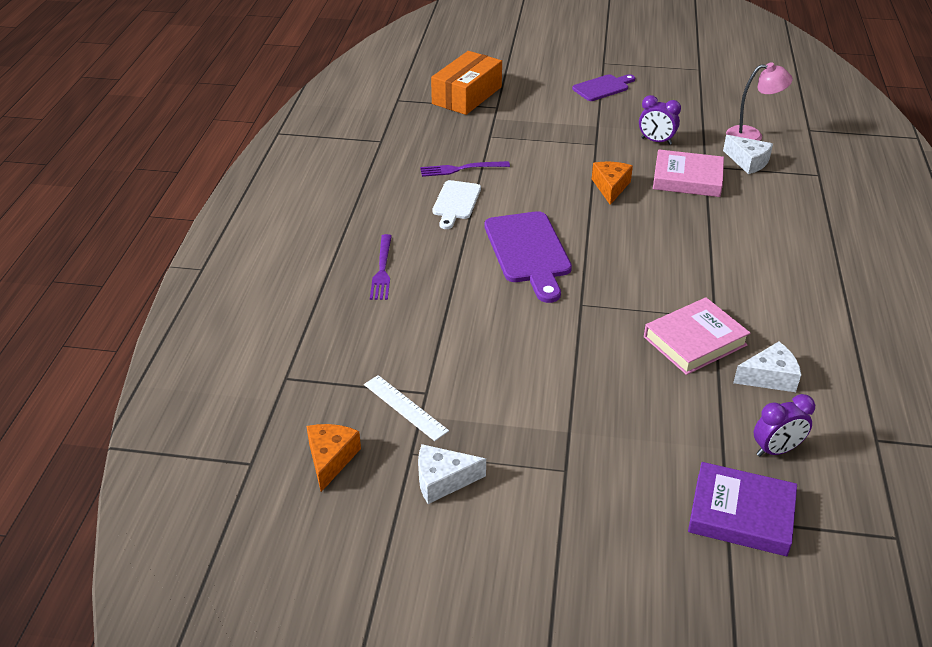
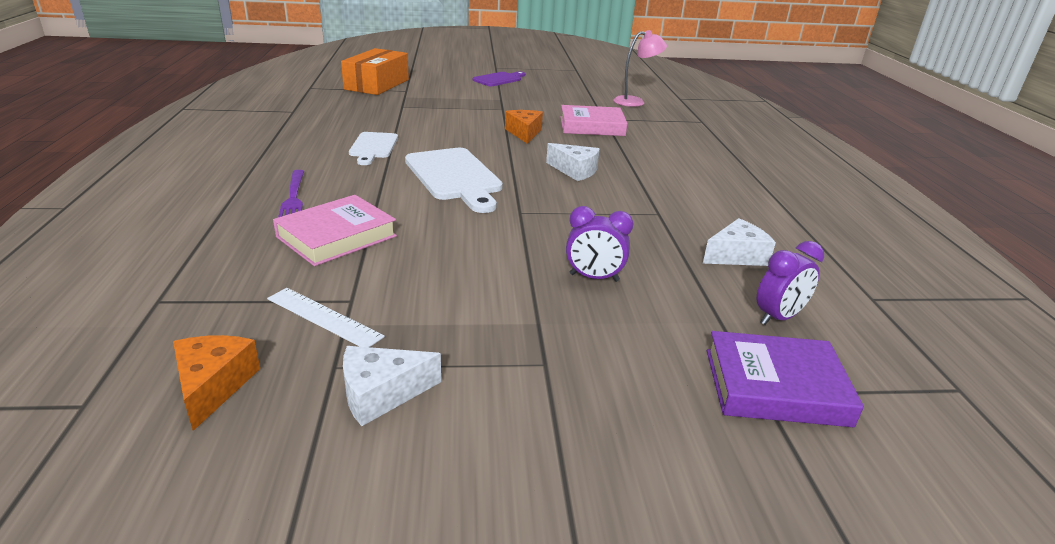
camera: 15 degrees left, 10 degrees down
(461, 169) = (376, 126): purple fork -> none
(528, 252) = (454, 177): purple cutting board -> white cutting board
(656, 141) = (555, 106): purple clock -> purple clock (594, 277)
(694, 341) = (647, 233): pink book -> pink book (336, 236)
(748, 162) = (639, 116): white cheese -> white cheese (575, 171)

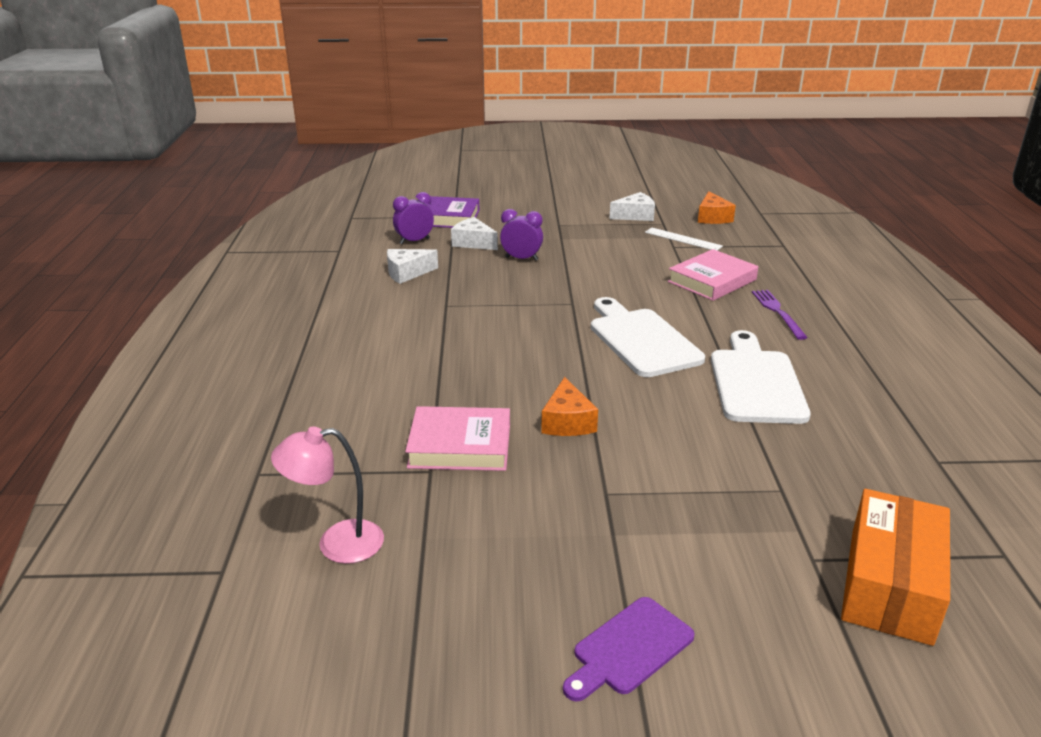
camera: 175 degrees left, 0 degrees up
(373, 147) = (756, 382): white cutting board -> white cutting board, size x1.64
(575, 171) = (510, 353): white cheese -> white cheese (473, 243)

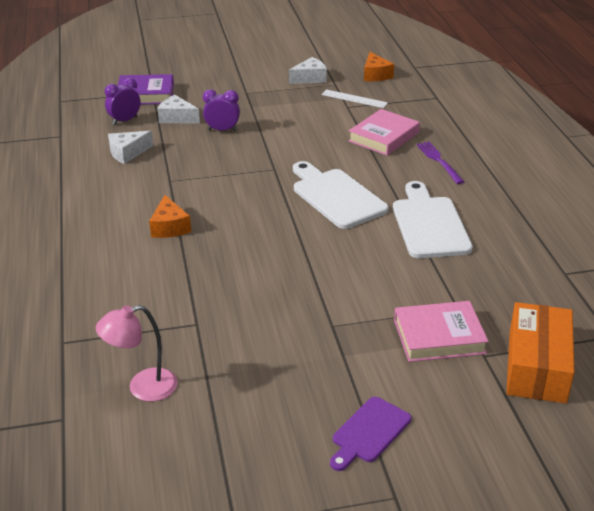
camera: 10 degrees left, 5 degrees up
(460, 445) = (214, 301): pink book -> pink book (439, 336)
(567, 422) = (292, 272): orange cheese -> orange cheese (169, 227)

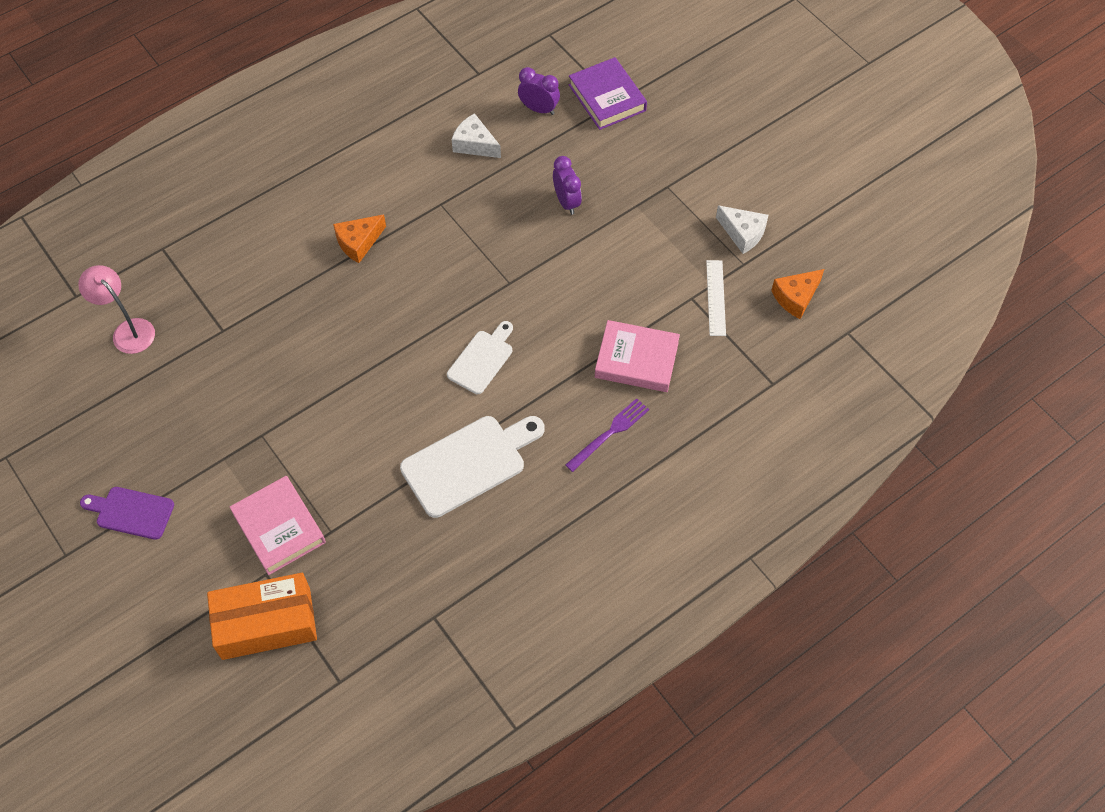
camera: 65 degrees right, 25 degrees up
(177, 118) = (570, 150): white cheese -> none
(336, 196) = (482, 359): white cutting board -> white cutting board, size x0.61

